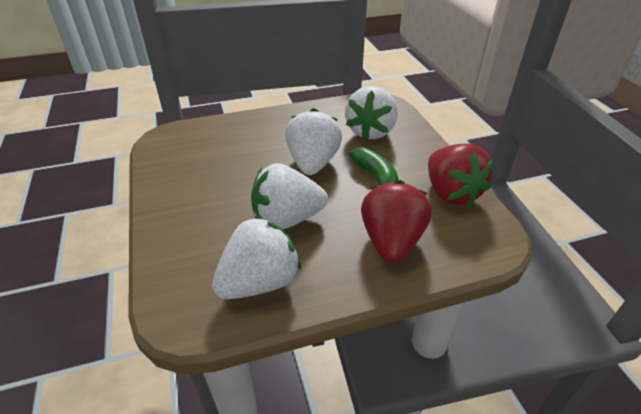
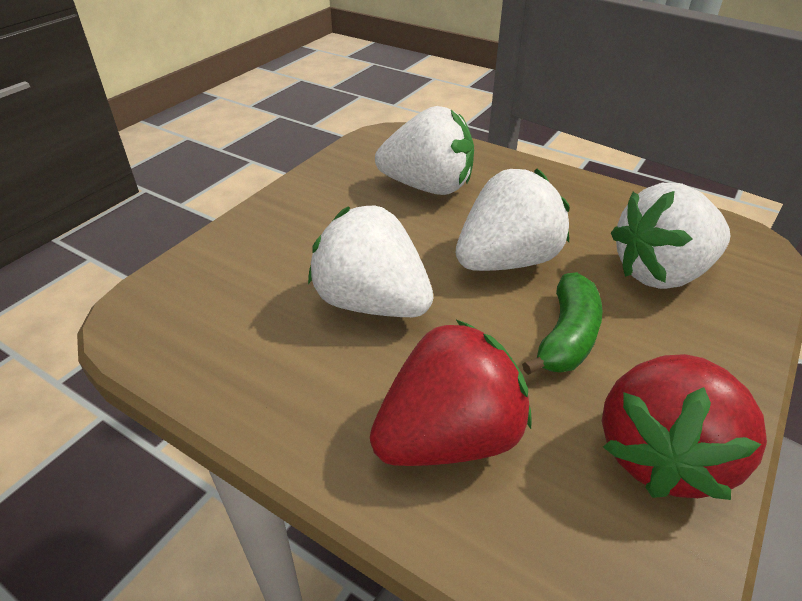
camera: 50 degrees right, 0 degrees up
(260, 282) = (240, 346): white strawberry -> white strawberry (428, 187)

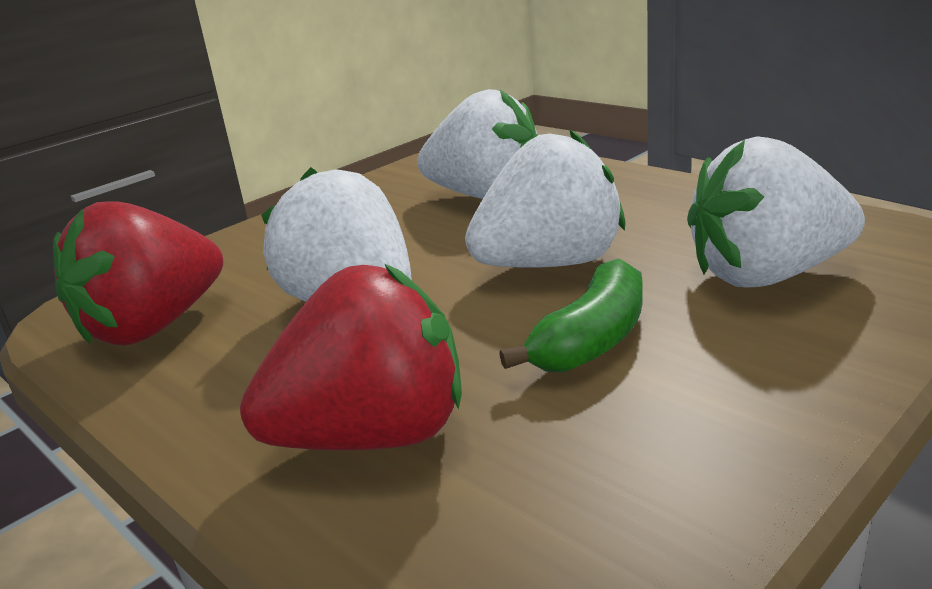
camera: 15 degrees right, 15 degrees down
(661, 454) = (667, 469): red strawberry -> red strawberry (153, 326)

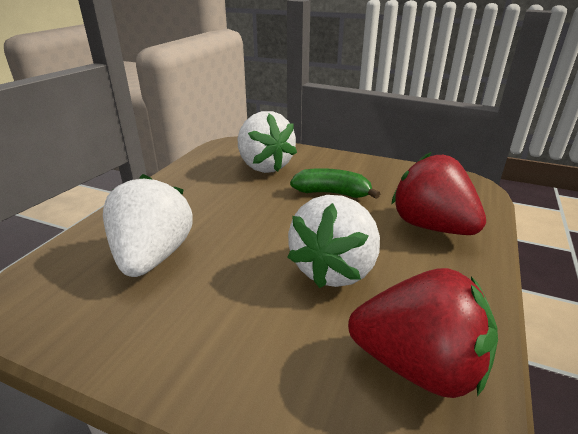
camera: 115 degrees left, 5 degrees up
(550, 264) = (264, 213): white strawberry -> none

